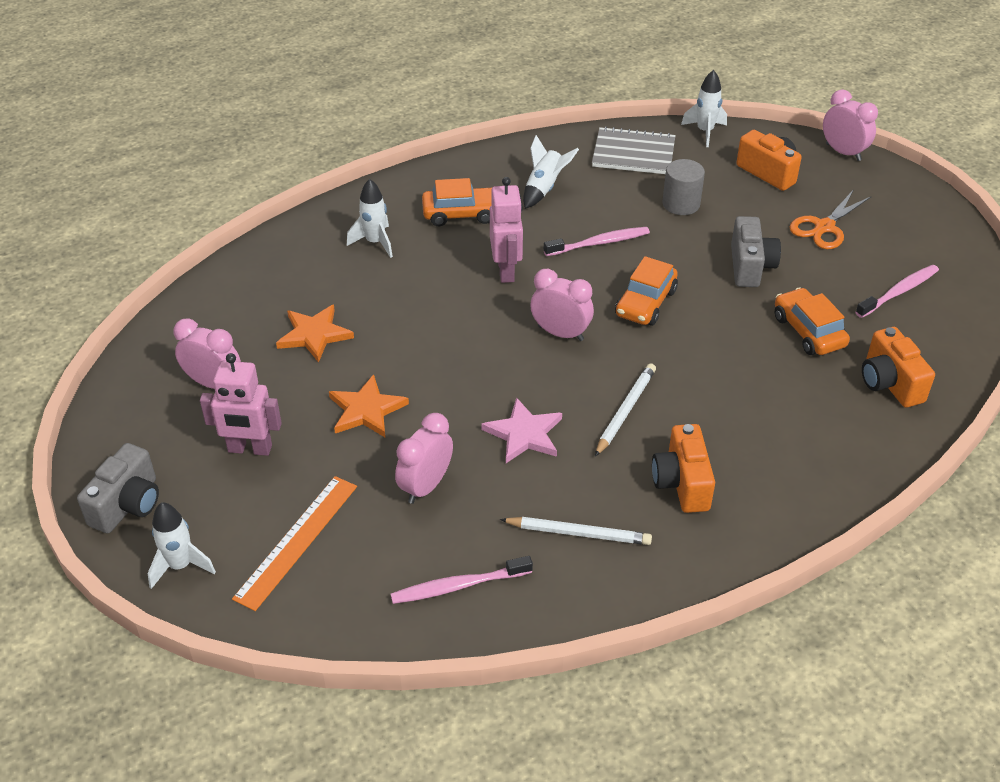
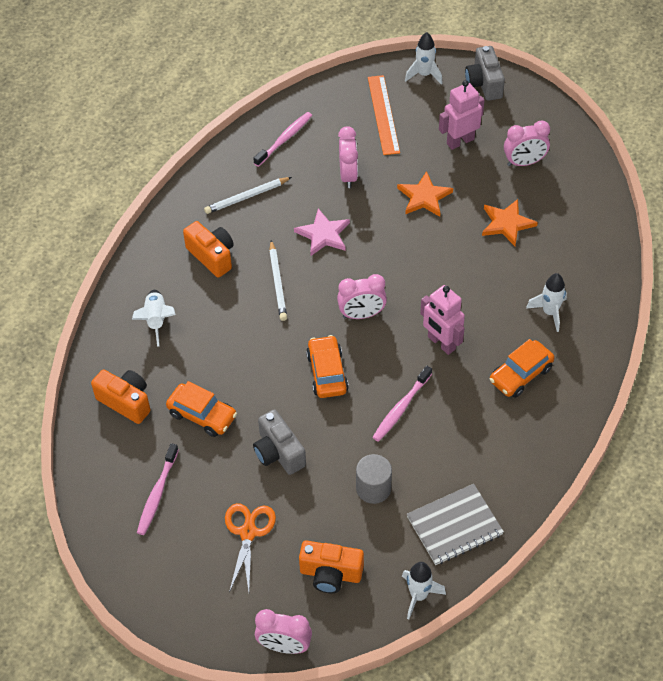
camera: 145 degrees right, 10 degrees up
(544, 189) = (487, 438): white rocket -> white rocket (156, 320)

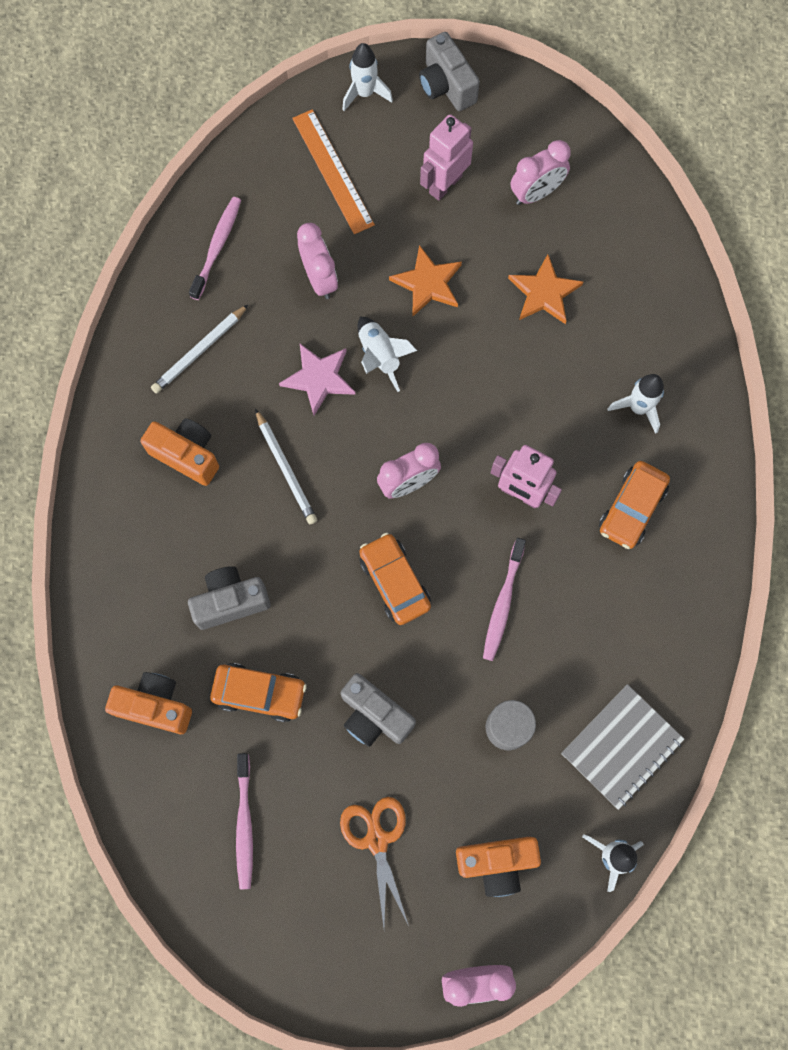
camera: 20 degrees left, 20 degrees up
(156, 320) = (150, 573): white rocket -> white rocket (379, 356)
(205, 352) = (230, 601): none -> grey camera

